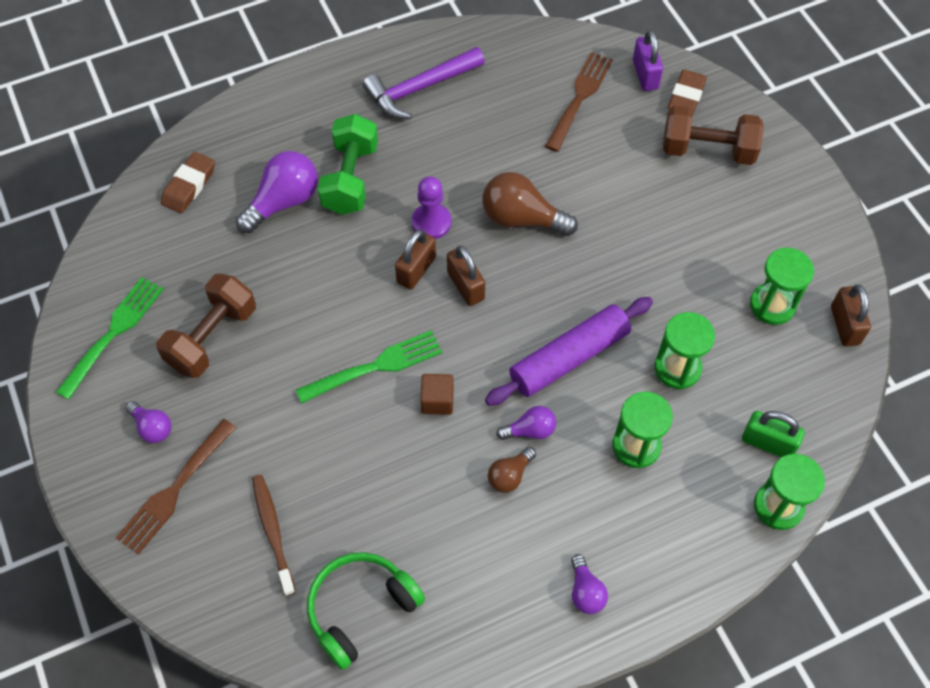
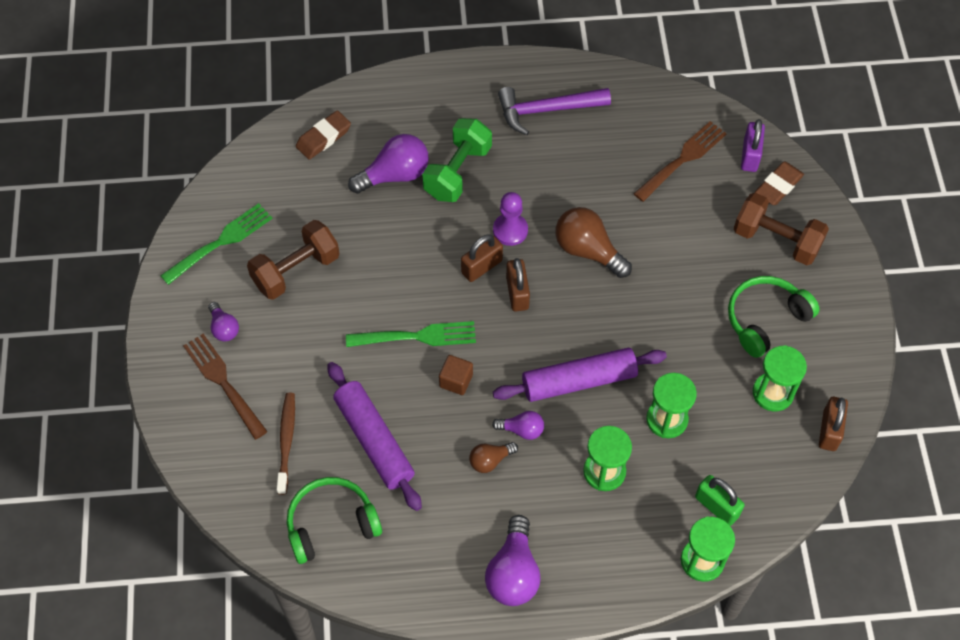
camera: 20 degrees right, 0 degrees up
(174, 489) = (223, 382): brown fork -> brown fork turned 90 degrees clockwise
(373, 497) = (374, 440): none -> purple rolling pin
(585, 592) = (513, 572): purple light bulb -> purple light bulb, size x1.80
(731, 232) = (765, 319): none -> green headphones

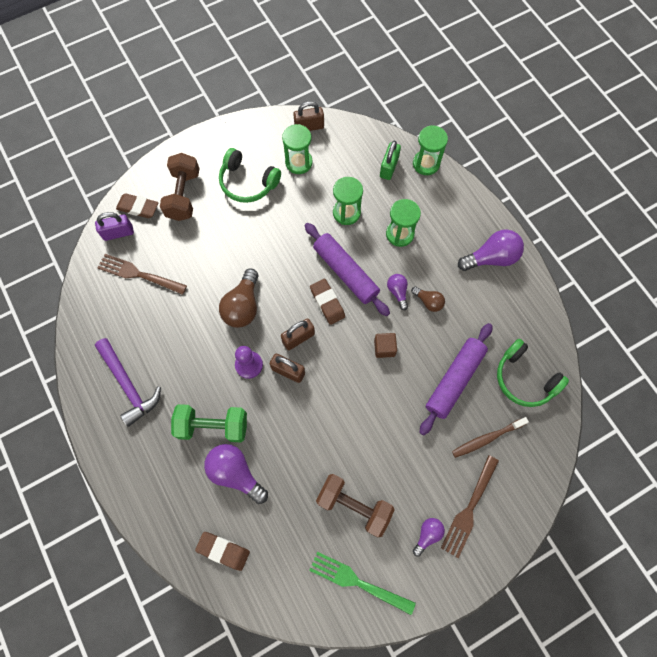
camera: 115 degrees left, 10 degrees up
(417, 337) = (364, 389): green fork -> none
(547, 343) = (327, 303): none -> brown eraser

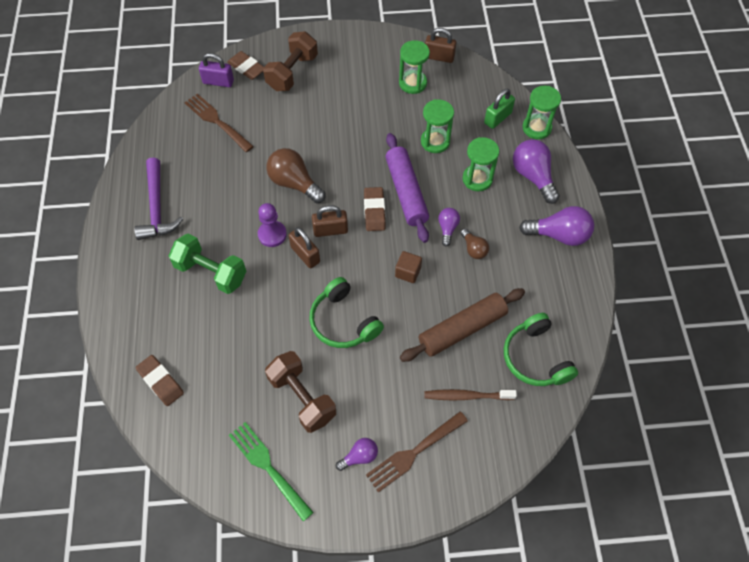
camera: 25 degrees right, 10 degrees down
(235, 473) = (209, 321): purple light bulb -> purple light bulb (533, 176)
(243, 306) = (294, 183): brown light bulb -> brown light bulb turned 90 degrees clockwise
(247, 183) = (356, 83): green headphones -> green headphones (343, 322)
(454, 380) = (462, 329): purple rolling pin -> brown rolling pin

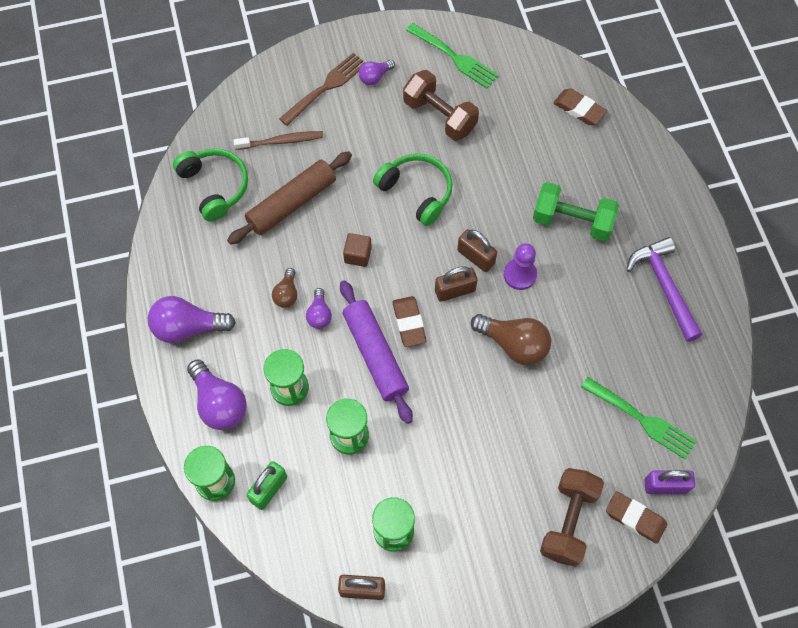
camera: 170 degrees right, 5 degrees up
(217, 121) = (641, 419): brown fork -> green fork
(473, 249) = (286, 294): brown light bulb -> brown light bulb turned 135 degrees counterclockwise

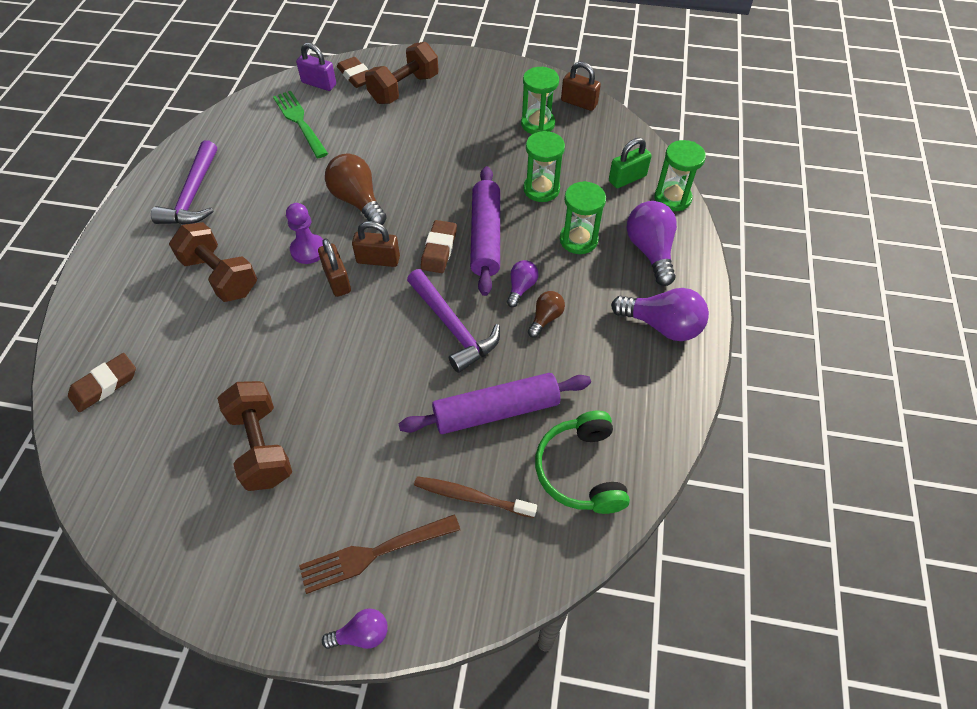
camera: 155 degrees left, 10 degrees down
(292, 203) = (496, 411): brown rolling pin -> purple rolling pin
(357, 255) = (453, 327): brown cube -> purple hammer
(375, 77) = (301, 539): purple light bulb -> purple light bulb (361, 634)
(417, 191) = (350, 367): green headphones -> none
(454, 57) = (182, 522): green fork -> none
(572, 221) = (220, 276): green dumbbell -> brown dumbbell
(579, 109) = (104, 385): brown eraser -> brown eraser turned 75 degrees clockwise

